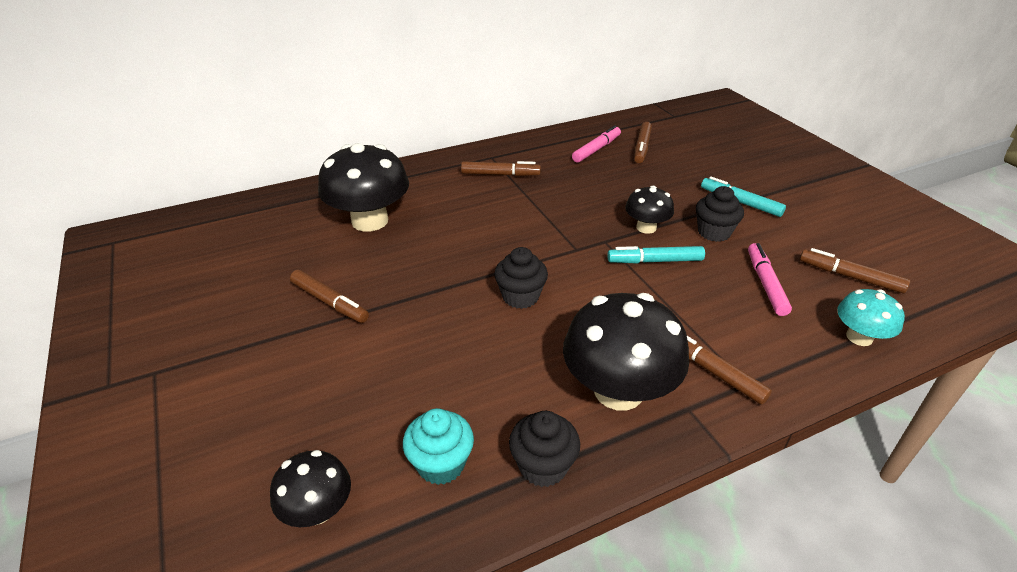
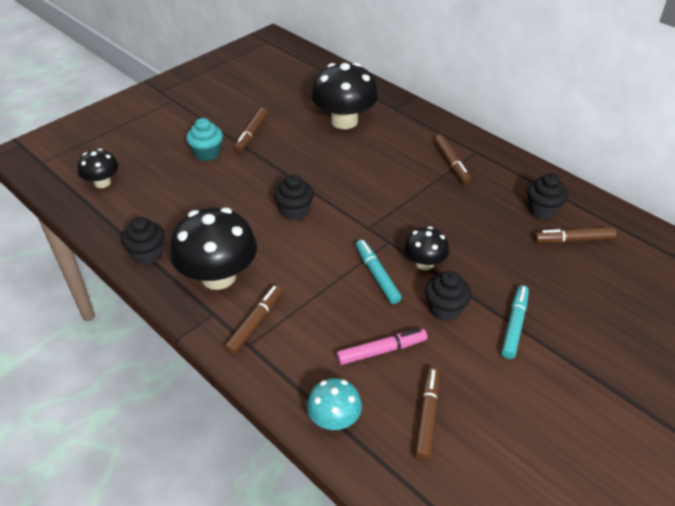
camera: 70 degrees right, 5 degrees up
(441, 464) = (139, 215): turquoise cupcake -> turquoise cupcake (207, 153)
(596, 149) = (542, 210): pink marker -> black cupcake

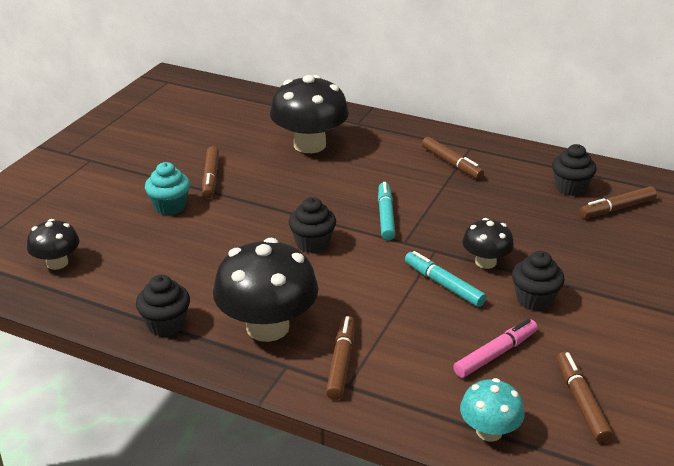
camera: 20 degrees left, 10 degrees down
(514, 325) = (611, 297): turquoise marker -> turquoise marker (386, 216)

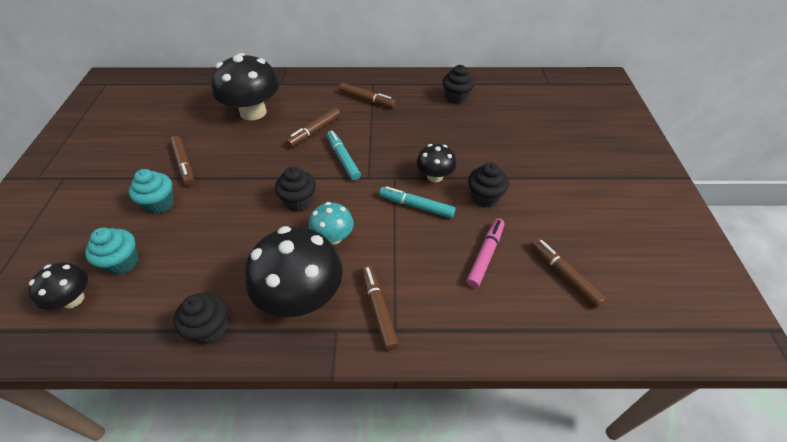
camera: 25 degrees left, 15 degrees up
(112, 246) = (122, 262): none -> turquoise cupcake
(489, 431) = (520, 329): turquoise mushroom -> turquoise mushroom (333, 237)
(617, 208) = (494, 105): brown marker -> brown marker (314, 131)

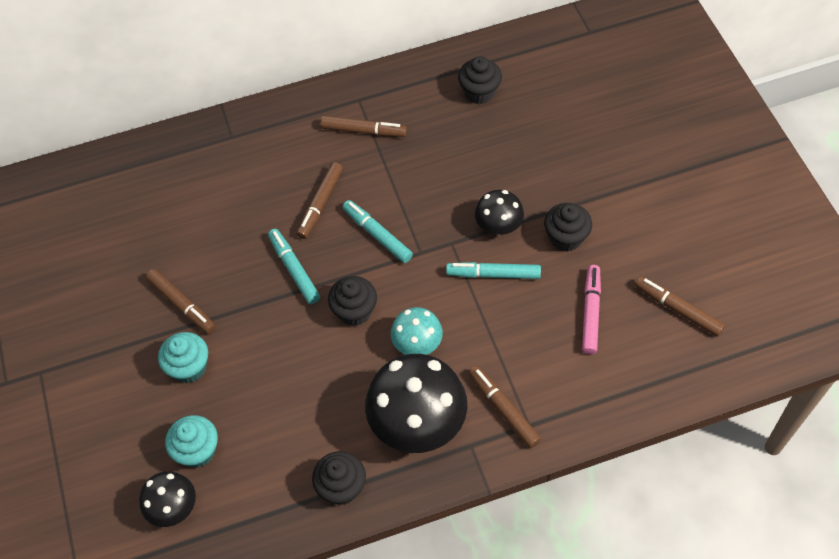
camera: 15 degrees left, 10 degrees up
(253, 112) = (221, 197): black mushroom -> none
(273, 164) = (294, 269): none -> turquoise marker

